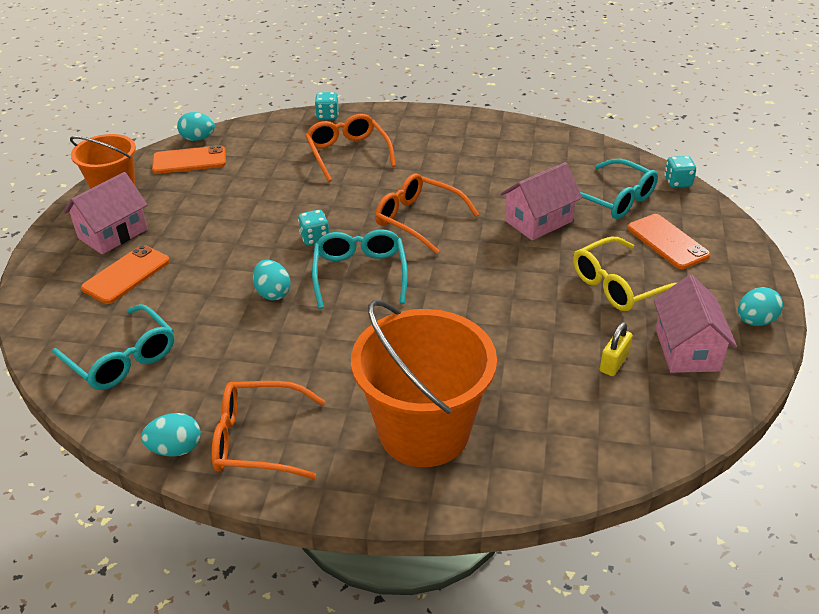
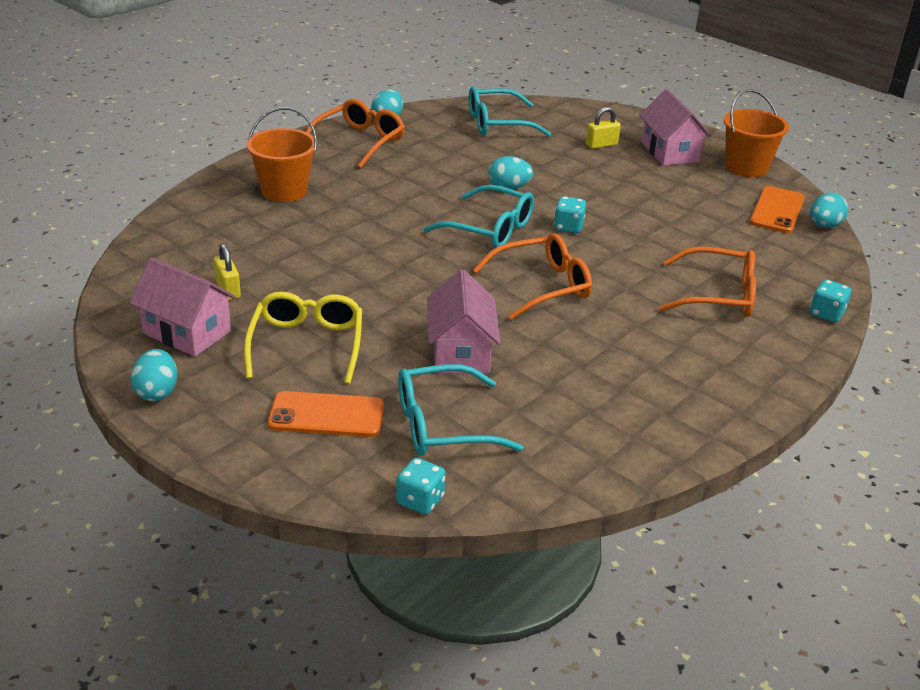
camera: 120 degrees right, 5 degrees down
(126, 274) = (601, 145): orange phone -> yellow padlock
(424, 431) = (284, 191): orange bucket -> orange bucket, size x0.62

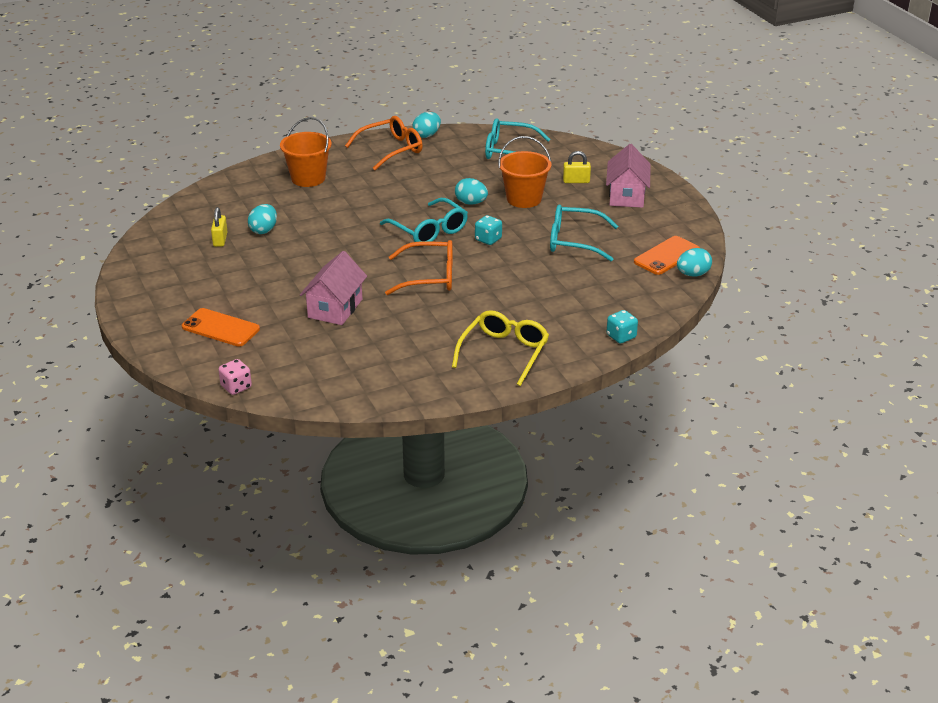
camera: 25 degrees right, 0 degrees up
(157, 392) = (133, 293): turquoise egg -> turquoise egg (264, 230)
(187, 332) = (176, 262): pink house -> none
(307, 344) = (242, 284): yellow glasses -> yellow glasses (504, 352)
(420, 500) = (236, 387): turquoise dice -> pink dice
(441, 425) = (284, 349): turquoise glasses -> turquoise glasses (573, 241)
(719, 295) = (552, 308): orange glasses -> none
(746, 167) = (679, 218): orange bucket -> orange bucket (524, 199)

